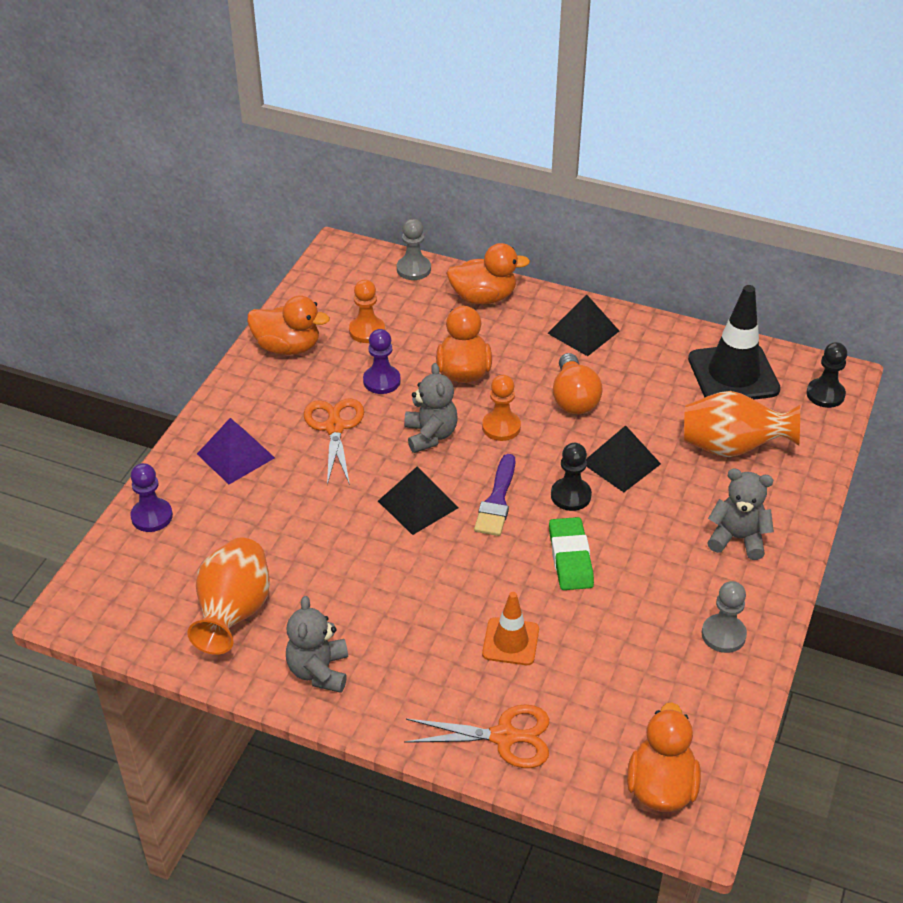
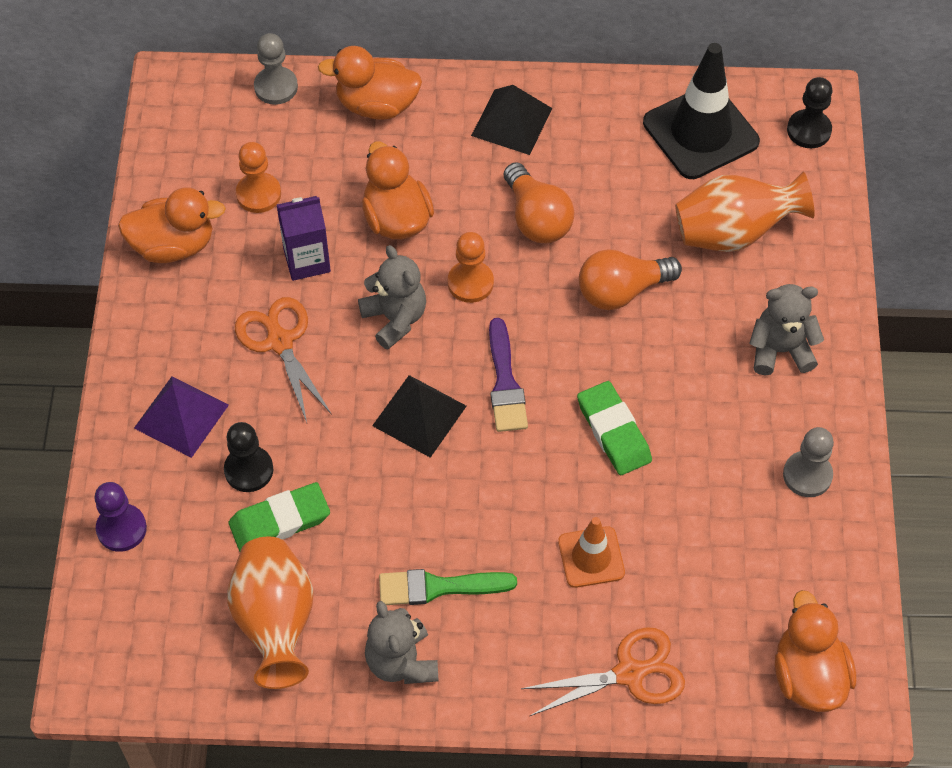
camera: 20 degrees left, 15 degrees up
(273, 545) = (280, 521): none -> green eraser
(375, 626) = (438, 587): none -> green brush
(381, 381) = (307, 260): purple pawn -> purple carton
(483, 297) = (376, 105): orange duck -> orange duck turned 150 degrees counterclockwise
(571, 495) = (583, 351): black pawn -> black pawn (249, 470)
(621, 463) = (621, 291): black pyramid -> orange light bulb

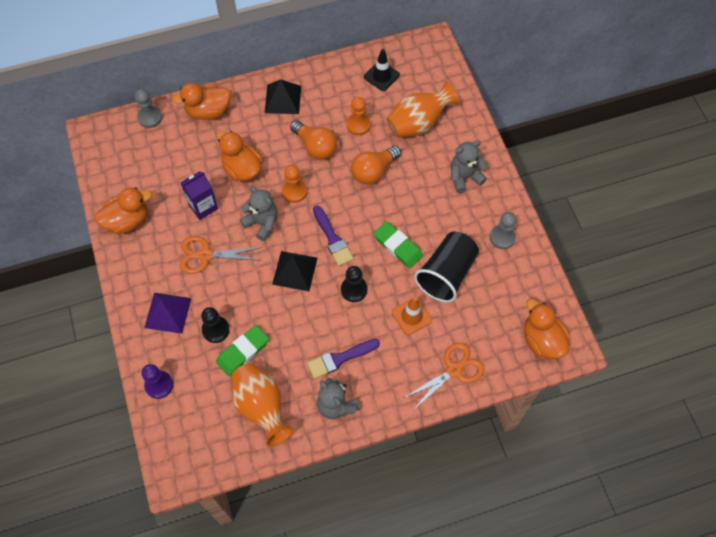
camera: 20 degrees left, 5 degrees up
(258, 194) = (163, 178): orange pawn -> orange pawn (358, 125)
(280, 342) = (206, 255): orange scissors -> orange scissors turned 45 degrees counterclockwise
(438, 587) = (340, 359): green brush -> purple brush
(681, 506) = (446, 274): none -> black cup
(700, 132) = (381, 76): black traffic cone -> black traffic cone, size x0.57
(809, 130) = (435, 59): black pawn -> black pawn (354, 289)

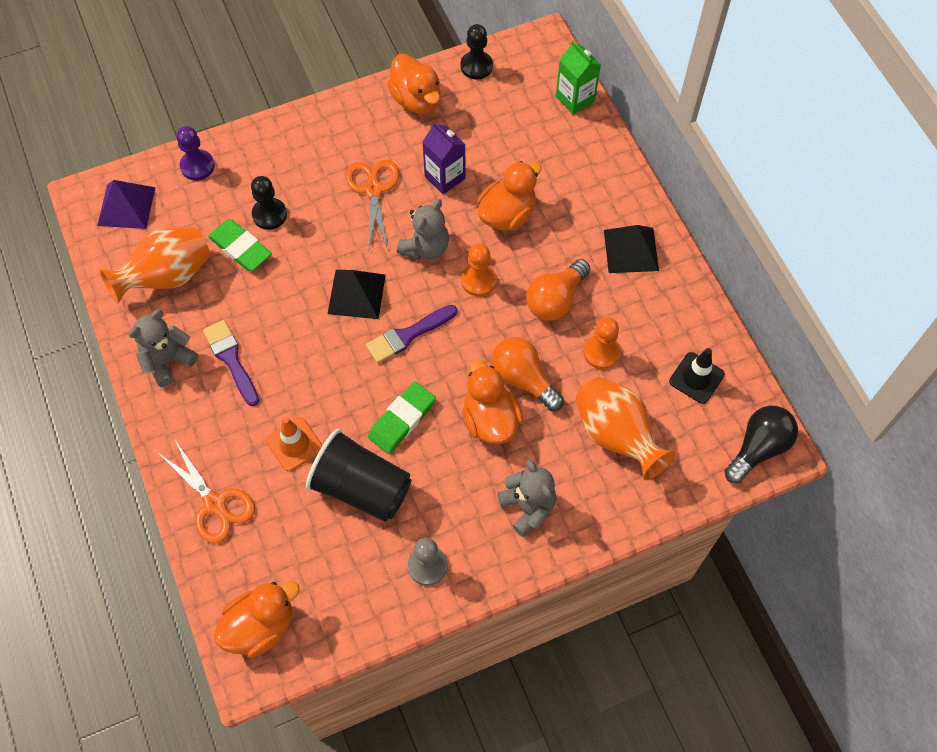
camera: 85 degrees right, 0 degrees up
(150, 117) = (575, 99): grey pawn -> green carton
(168, 312) = (291, 161): purple pyramid -> purple pyramid (126, 206)
(208, 111) = (595, 162): orange duck -> orange duck (490, 419)
(354, 289) = (331, 368): black pawn -> black pawn (476, 66)
(431, 52) = (758, 448): none -> black light bulb

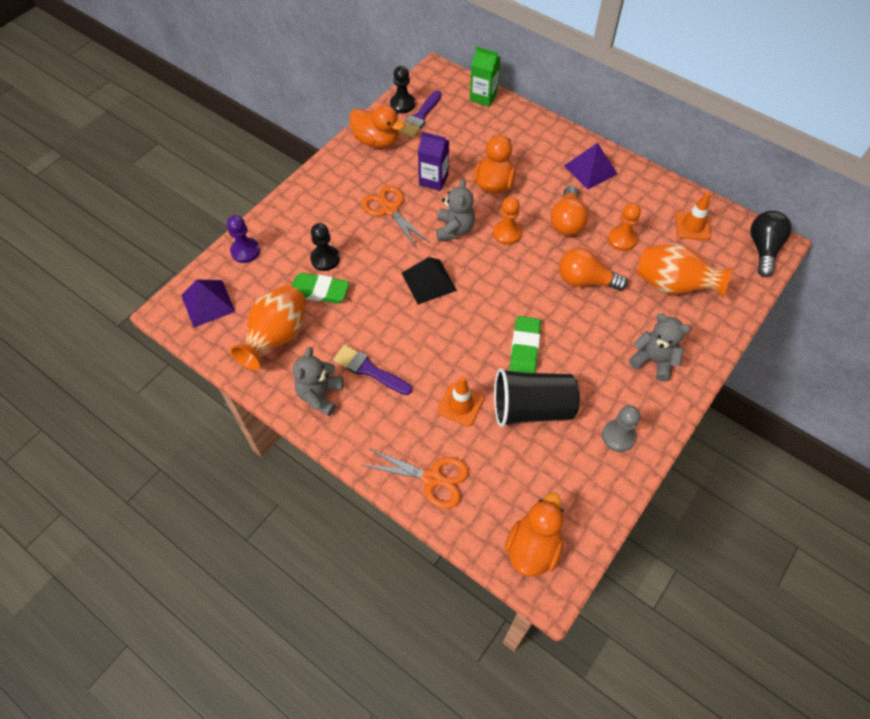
camera: 30 degrees left, 5 degrees down
(408, 335) = (485, 291): purple brush -> purple brush (420, 117)
(490, 419) = (584, 317): orange duck -> none
(631, 250) = (590, 169): black pyramid -> purple pyramid
(696, 378) = (692, 226): black traffic cone -> orange traffic cone

